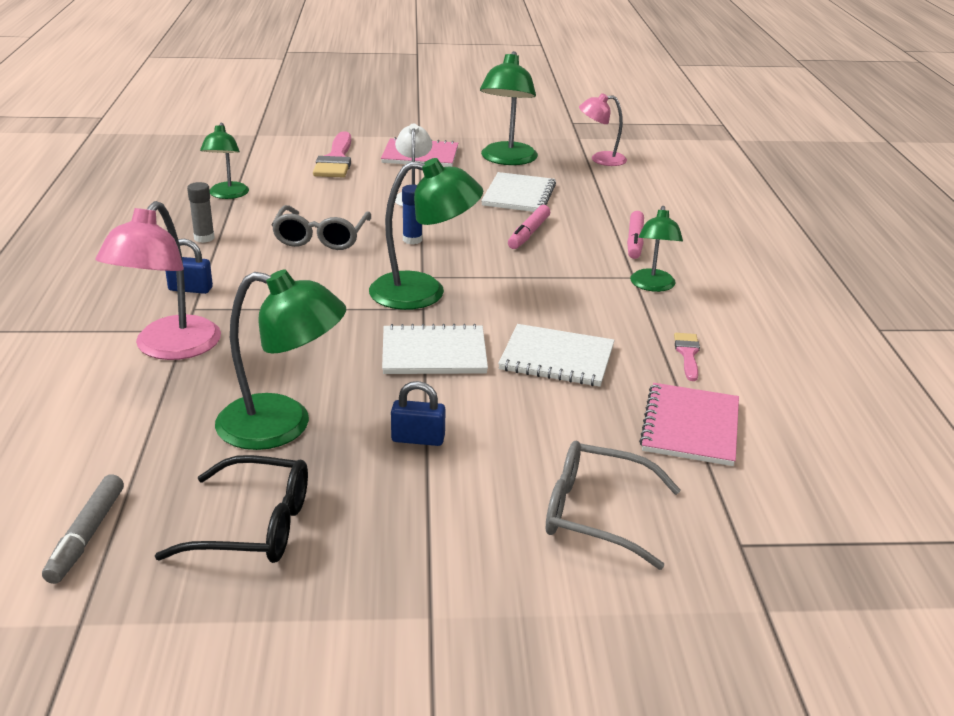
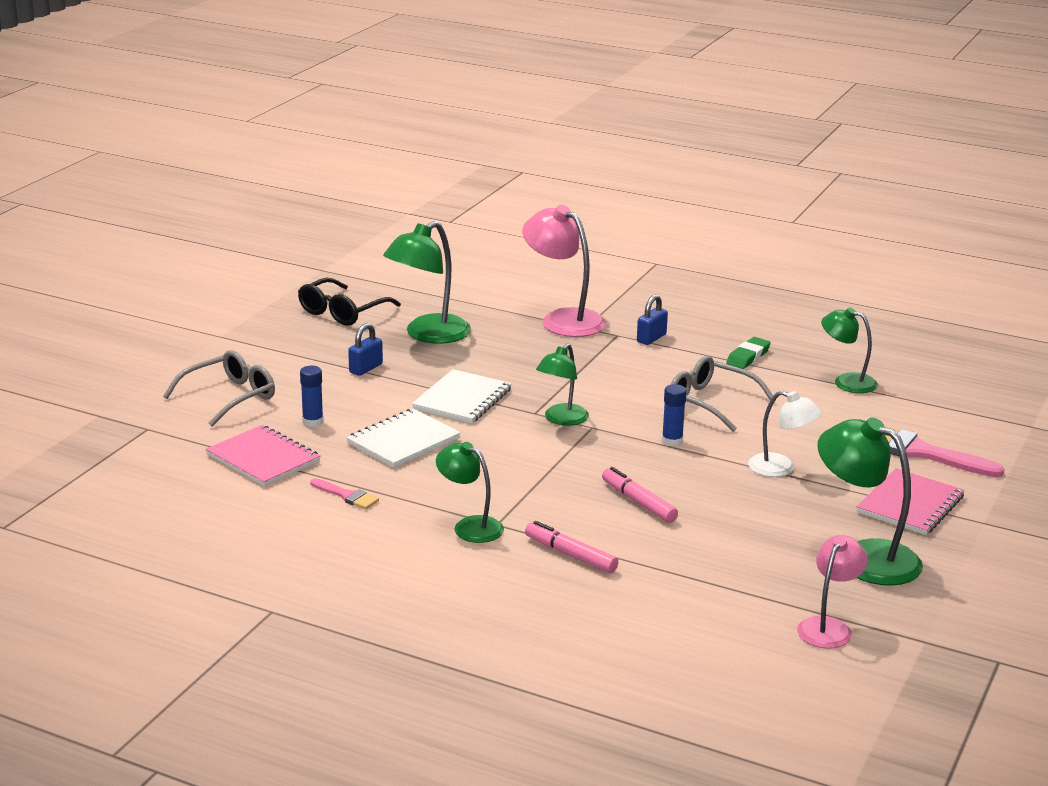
camera: 120 degrees right, 5 degrees down
(86, 536) = (385, 277): grey marker -> none
(204, 238) = (748, 357): grey glue stick -> green eraser
(423, 292) = (561, 419): green lamp -> green lamp, size x0.62
(518, 195) = (744, 529): white notebook -> none
(582, 426) = (313, 422): none -> blue glue stick

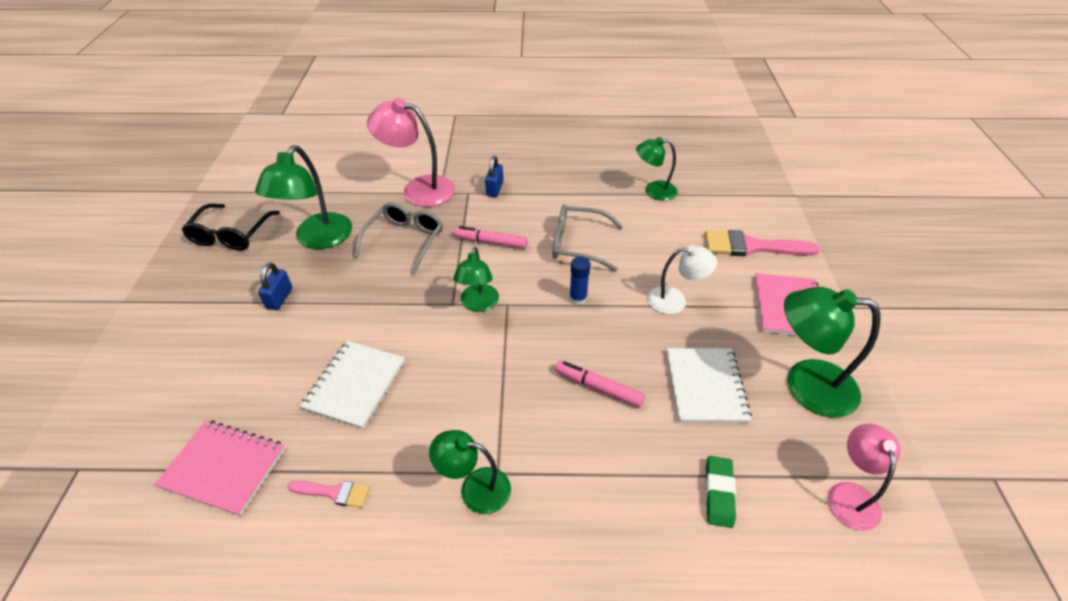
camera: 25 degrees left, 20 degrees up
(230, 397) = (158, 384): grey glasses -> grey glasses (405, 240)
(313, 422) = (256, 390): blue glue stick -> none
(462, 399) = (383, 308): white notebook -> white notebook (705, 386)
(570, 555) = (586, 491): pink marker -> pink marker (491, 242)
(748, 357) = (573, 187): green eraser -> green eraser (718, 493)

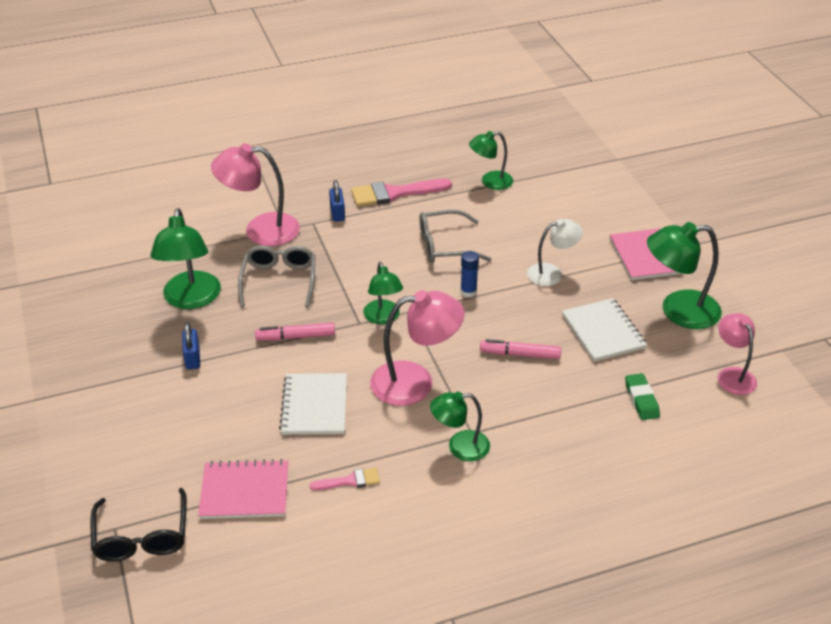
camera: 20 degrees left, 5 degrees down
(231, 235) = (96, 316): black glasses -> black glasses (142, 537)
(470, 388) = (415, 382): none -> pink lamp
(491, 242) = (363, 263): pink marker -> pink marker (296, 337)
(751, 246) = (597, 213): pink brush -> pink brush (394, 193)

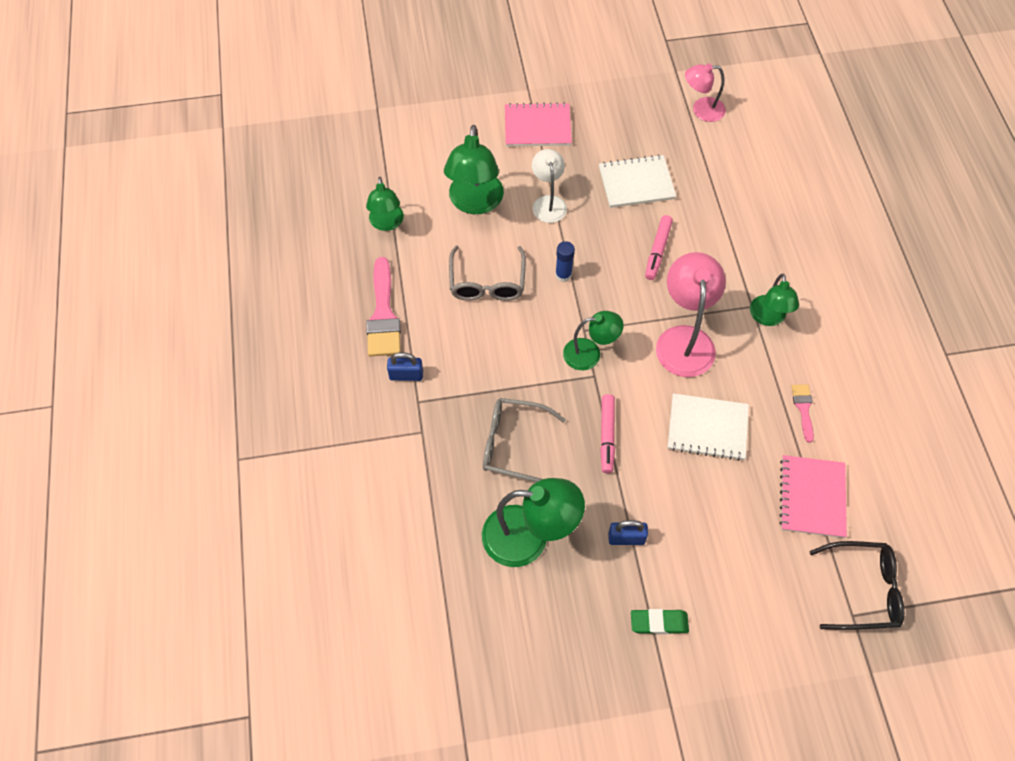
camera: 80 degrees left, 20 degrees up
(260, 230) = (418, 457): pink lamp -> none
(641, 399) = (723, 177): green eraser -> green eraser (659, 623)
(678, 311) = (617, 123): green lamp -> green lamp (475, 203)

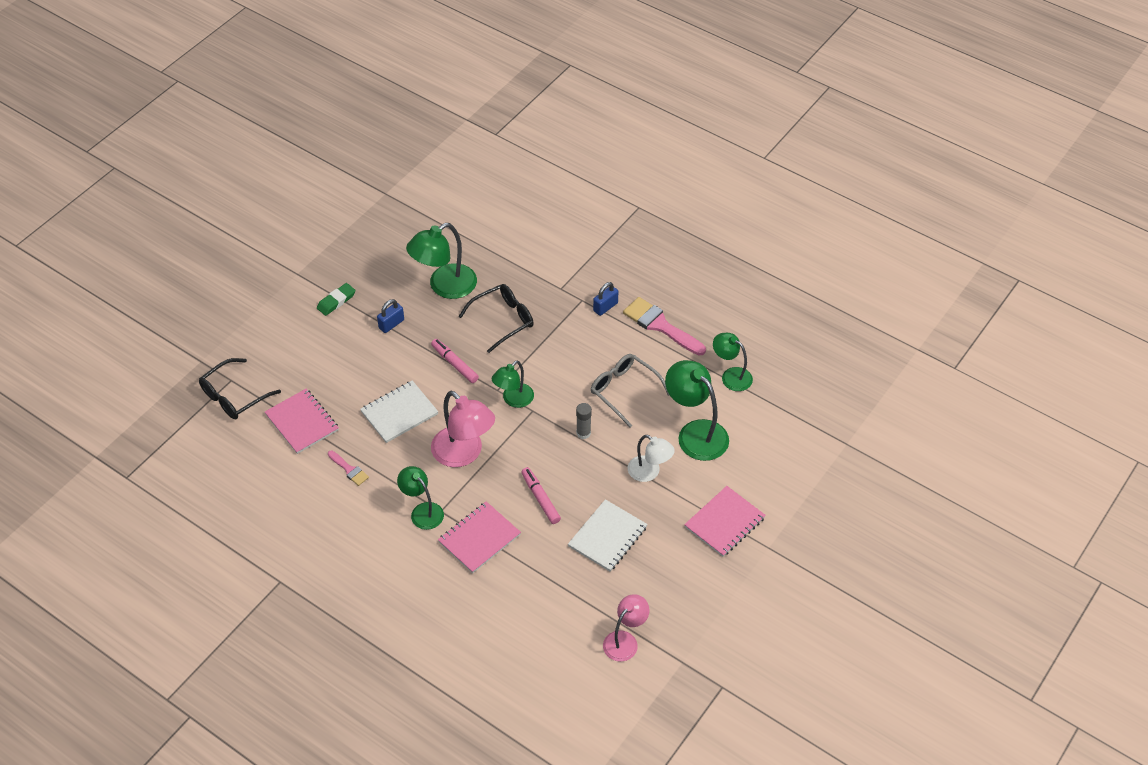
camera: 135 degrees right, 10 degrees down
(513, 444) = (503, 320): grey glasses -> black glasses
(563, 275) = (583, 433): blue glue stick -> grey glue stick
(740, 259) = (479, 538): none -> pink notebook

